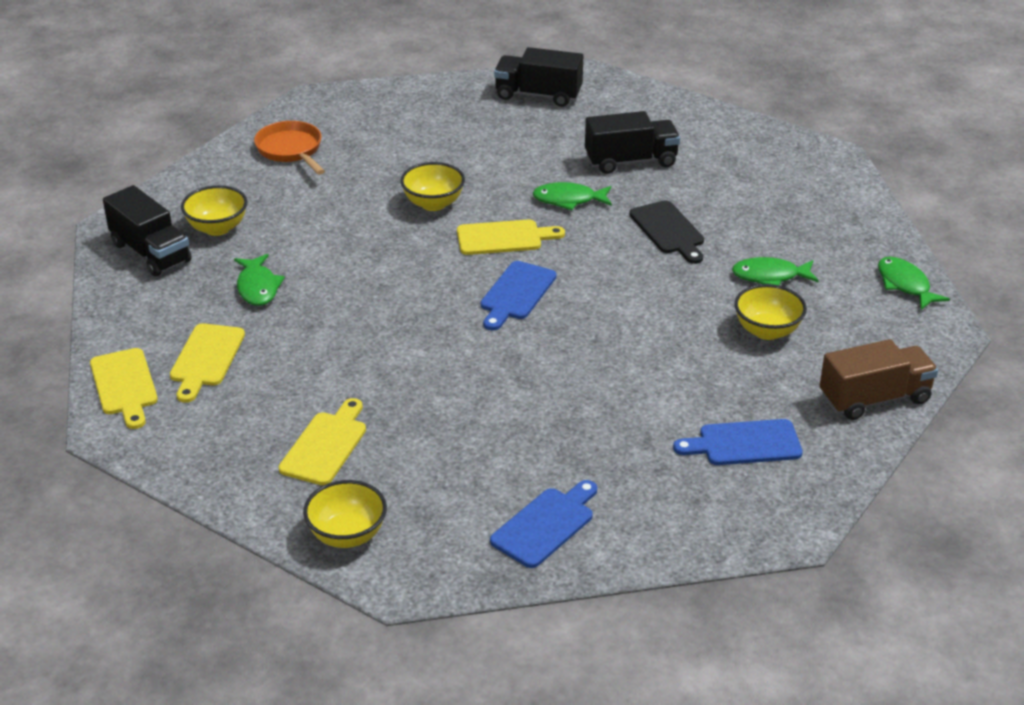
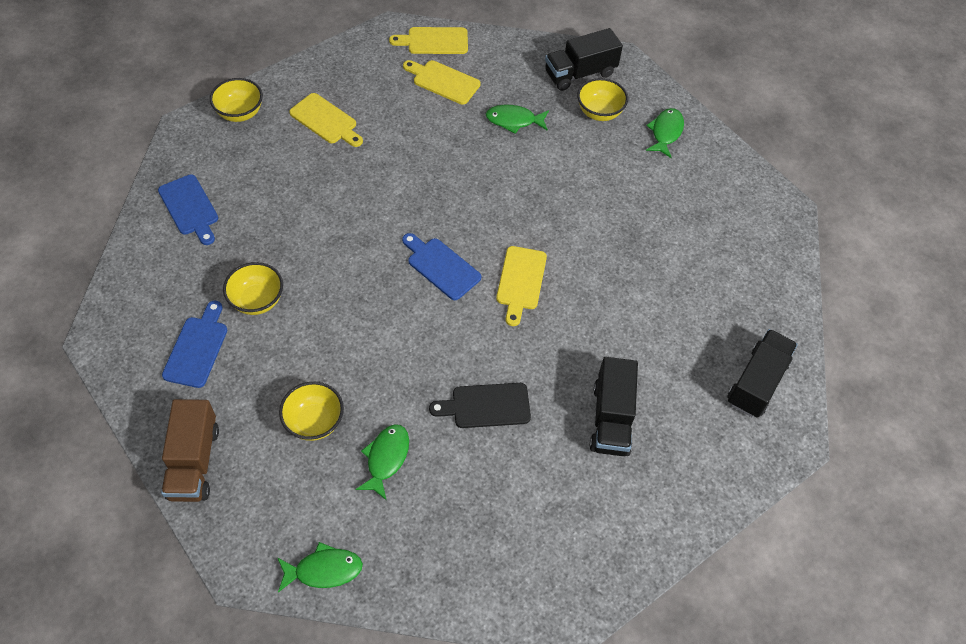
camera: 105 degrees right, 20 degrees up
(291, 150) = (701, 176): orange pan -> none
(433, 204) = (588, 248): yellow bowl -> yellow bowl (257, 301)
(568, 200) = (561, 346): green fish -> green fish (665, 132)

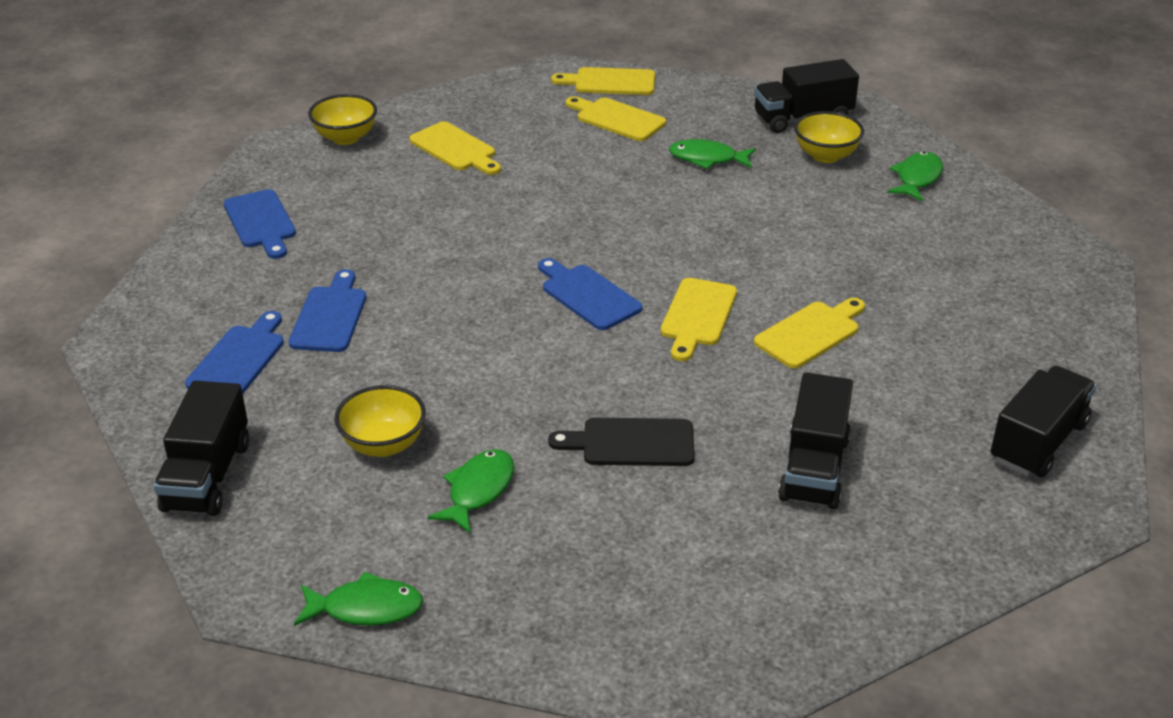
camera: 10 degrees right, 20 degrees down
(194, 462) = (207, 476): brown truck -> black truck
(257, 301) = (330, 316): yellow bowl -> blue cutting board
(600, 292) = (810, 333): none -> yellow cutting board

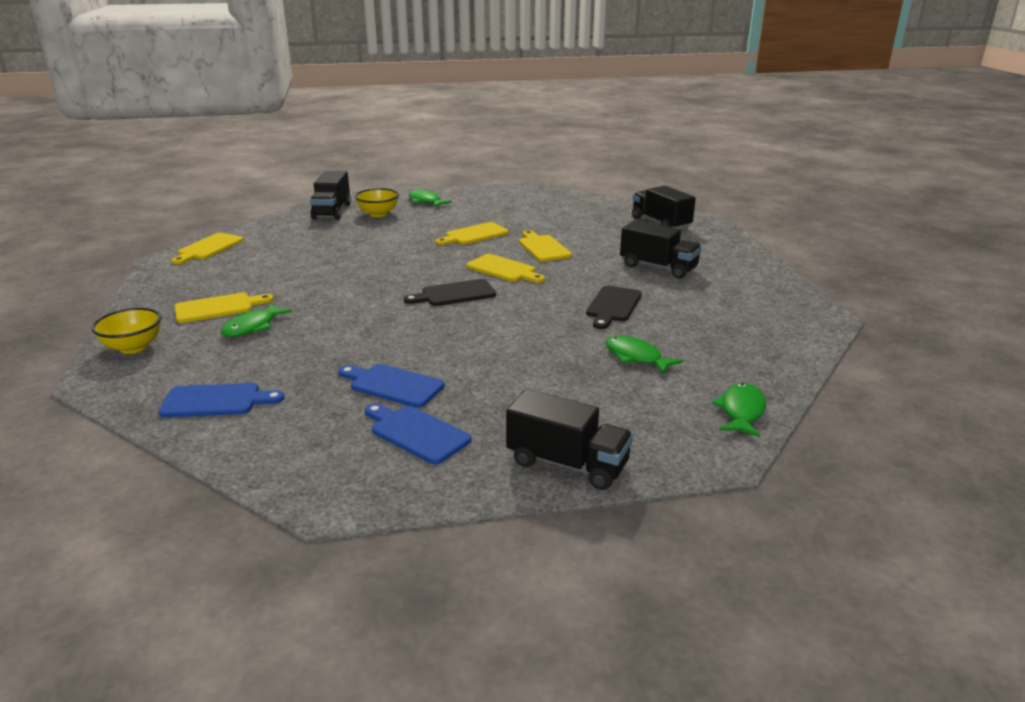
camera: 70 degrees left, 10 degrees down
(383, 445) = (570, 383): yellow bowl -> none
(588, 295) = (454, 294): blue cutting board -> black cutting board
(617, 119) = (259, 253): yellow cutting board -> yellow cutting board (474, 235)
(707, 159) = (342, 239): green fish -> green fish (252, 327)

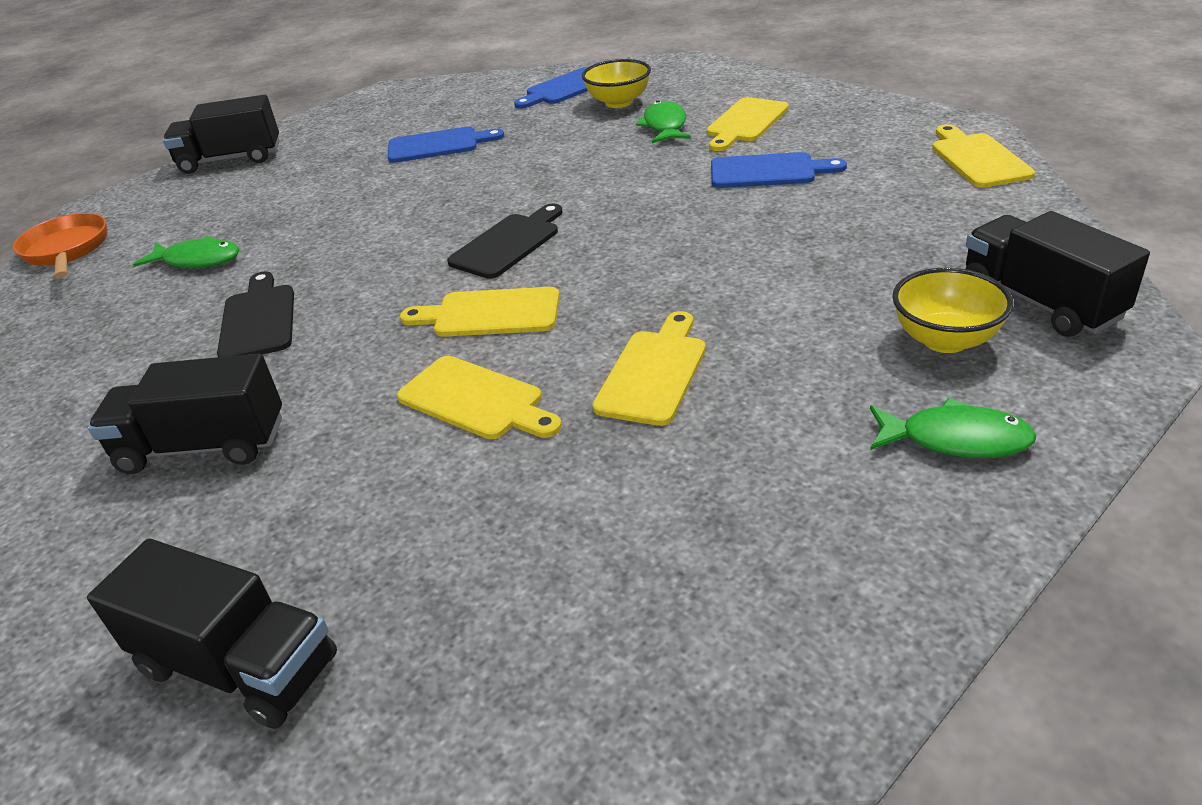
camera: 150 degrees right, 10 degrees up
(133, 347) = (725, 79): yellow bowl -> yellow bowl (618, 102)
(416, 433) = (373, 131): blue cutting board -> blue cutting board (768, 171)
(741, 411) = (67, 250): green fish -> orange pan

